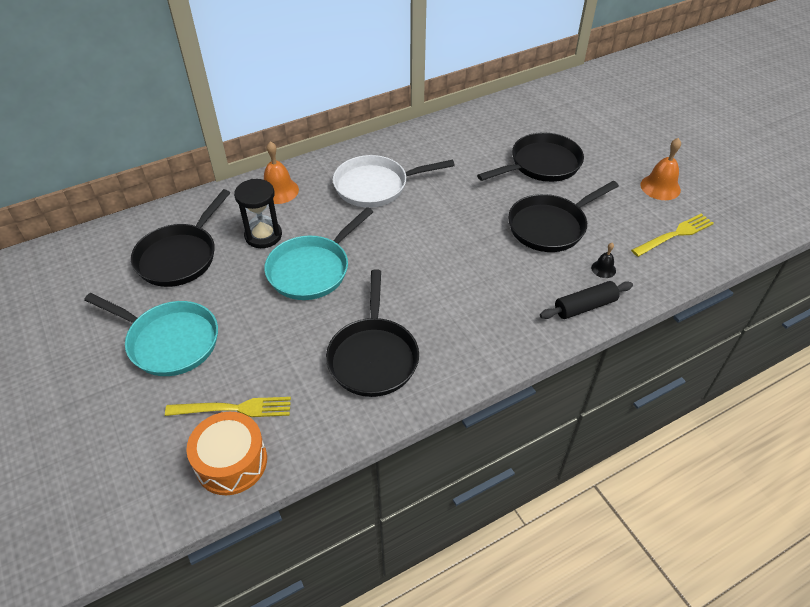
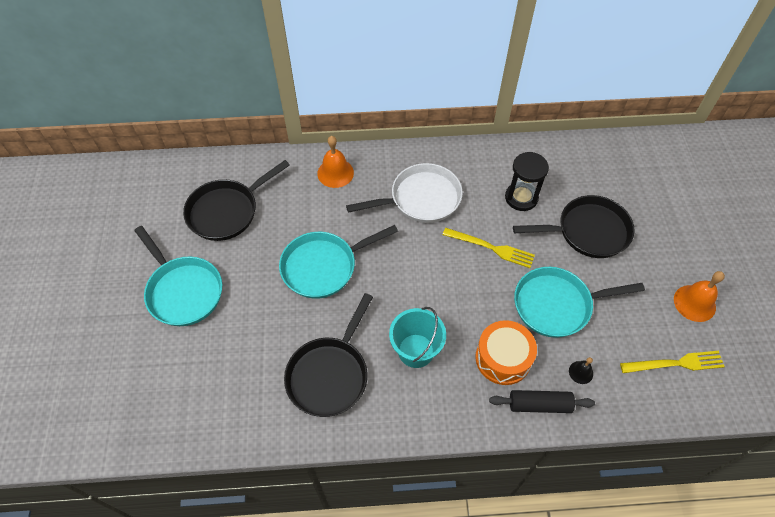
camera: 25 degrees right, 10 degrees up
(231, 462) = (178, 422): orange drum -> orange drum (503, 358)
(233, 409) = (201, 375): yellow fork -> yellow fork (491, 248)
(263, 235) = (300, 216): black hourglass -> black hourglass (521, 198)
(376, 186) = (420, 199): white pan -> white pan turned 150 degrees clockwise
(446, 306) = (416, 350): none -> turquoise bucket
(550, 226) = (557, 305): black pan -> turquoise pan

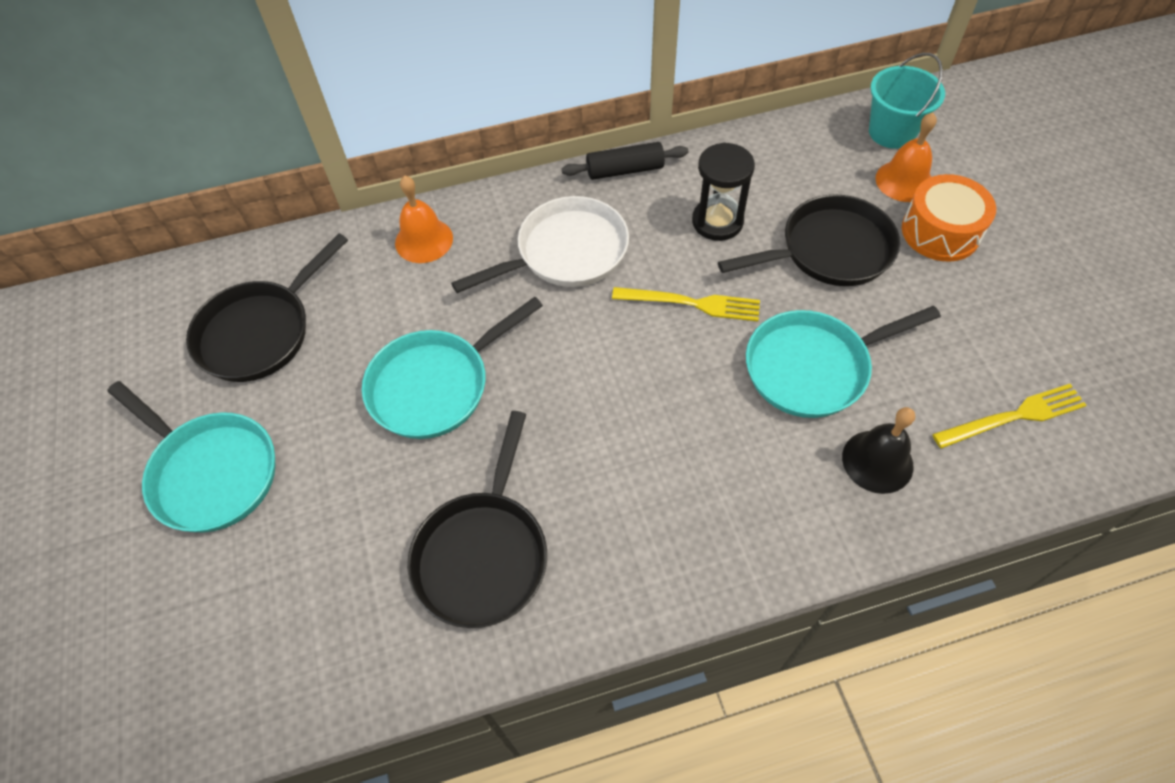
camera: 10 degrees left, 0 degrees up
(416, 350) = (613, 485): turquoise bucket -> turquoise bucket (892, 132)
(503, 358) = (753, 466): orange drum -> orange drum (940, 231)
(539, 404) = (828, 526): black rolling pin -> black rolling pin (625, 170)
(581, 372) = (877, 461): black bell -> black bell, size x1.80
(694, 303) = (1014, 321): orange bell -> orange bell (904, 181)

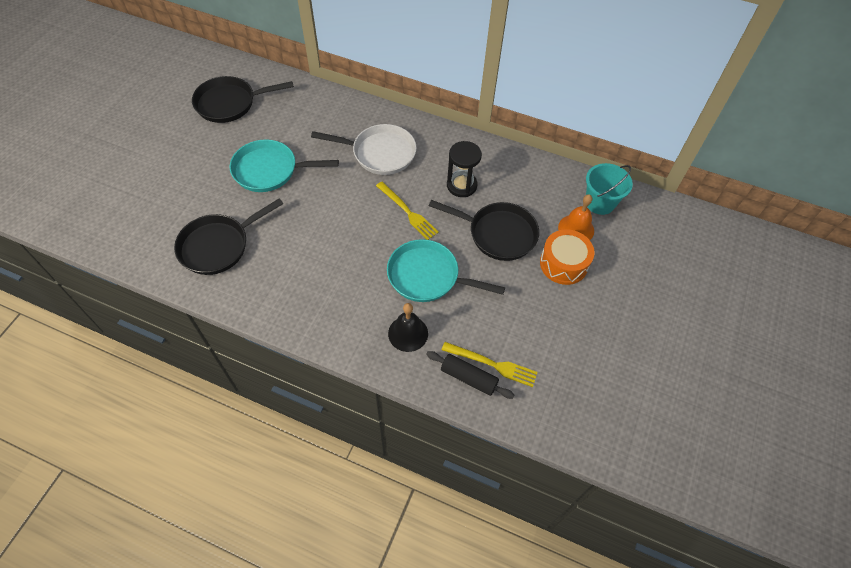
camera: 35 degrees right, 0 degrees up
(210, 472) = (160, 144): turquoise pan -> none
(424, 240) = (328, 108): orange bell -> none
(625, 170) = (447, 134): black rolling pin -> black rolling pin (468, 378)

